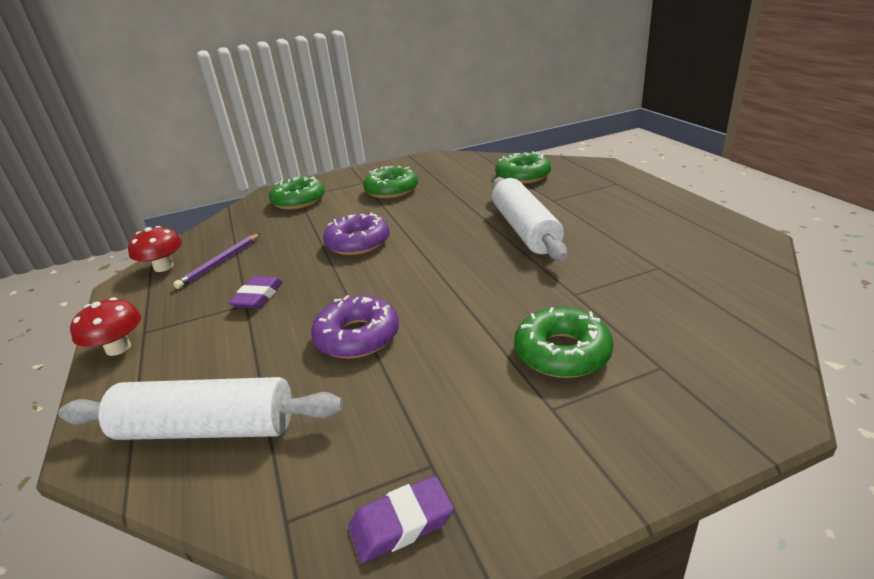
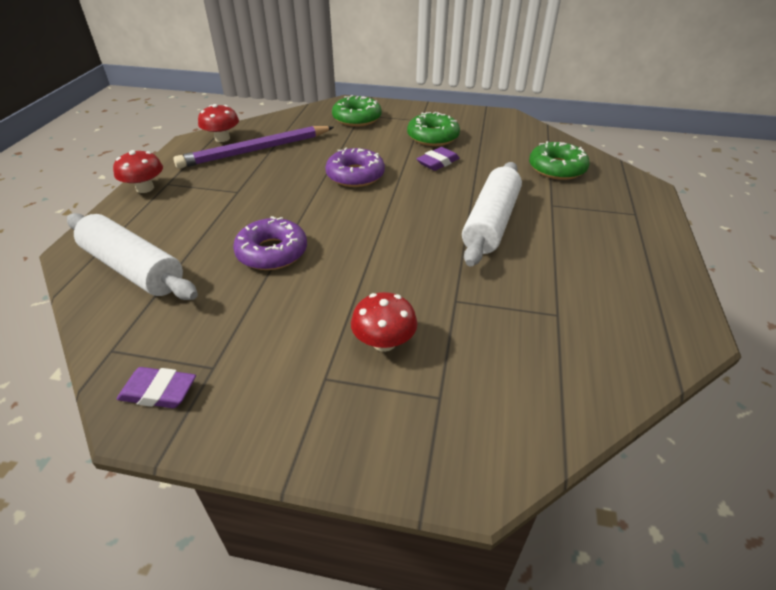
camera: 30 degrees right, 10 degrees up
(220, 262) = (256, 150): purple pencil -> purple pencil, size x1.79
(258, 297) = (249, 189): purple eraser -> purple eraser (438, 162)
(562, 352) = (384, 342): green donut -> red mushroom

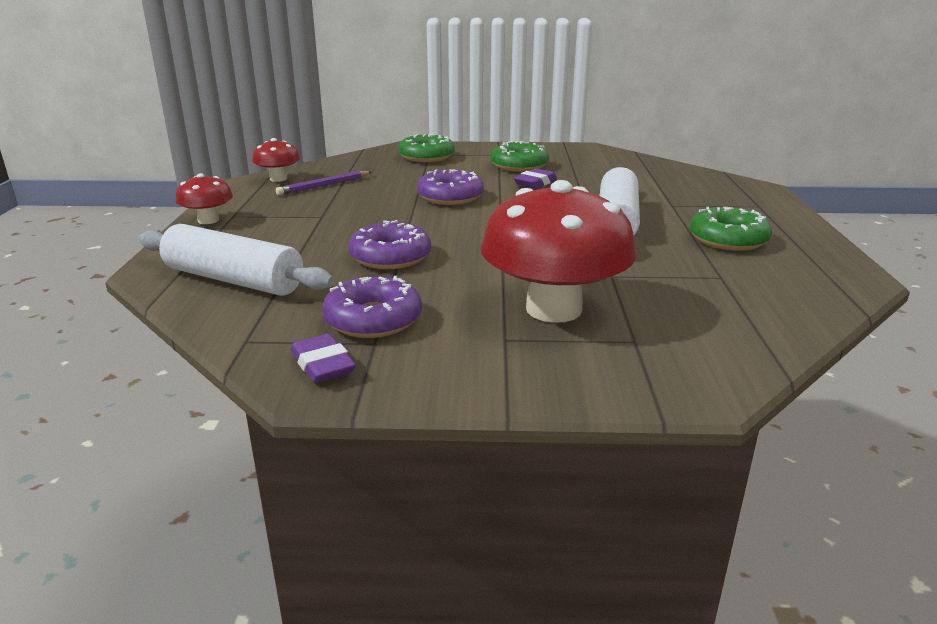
camera: 10 degrees left, 15 degrees down
(158, 391) = (323, 365): purple eraser -> purple eraser turned 60 degrees clockwise
(224, 336) = (373, 319): none -> purple donut
(256, 150) = (324, 185): purple pencil -> purple pencil, size x0.56
(384, 342) = (553, 309): red mushroom -> red mushroom, size x2.08
(557, 168) = (662, 180): green donut -> green donut (728, 239)

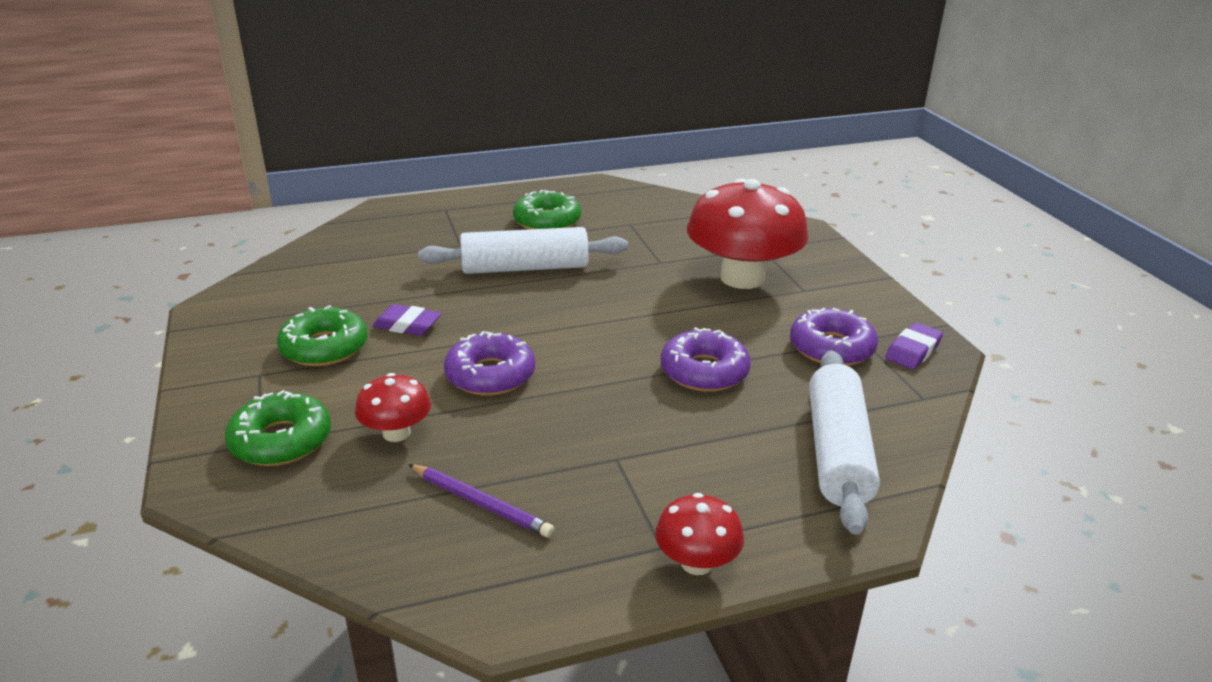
camera: 110 degrees left, 5 degrees up
(278, 179) = (461, 574): red mushroom -> red mushroom (396, 433)

